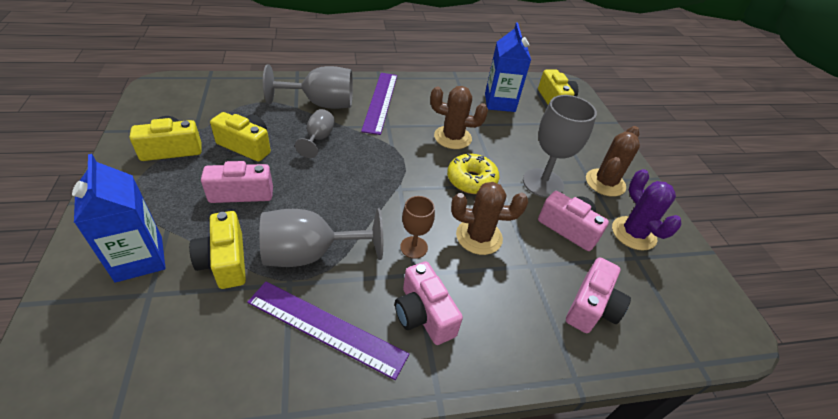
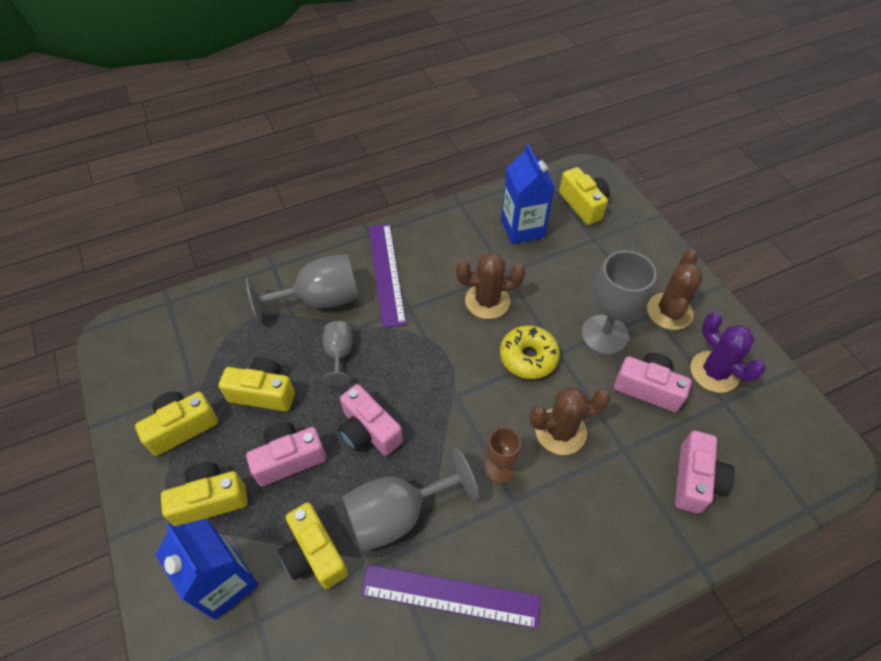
camera: 10 degrees left, 10 degrees up
(164, 200) = (210, 500): none -> yellow camera
(423, 314) = (538, 546): pink camera -> pink camera (369, 431)

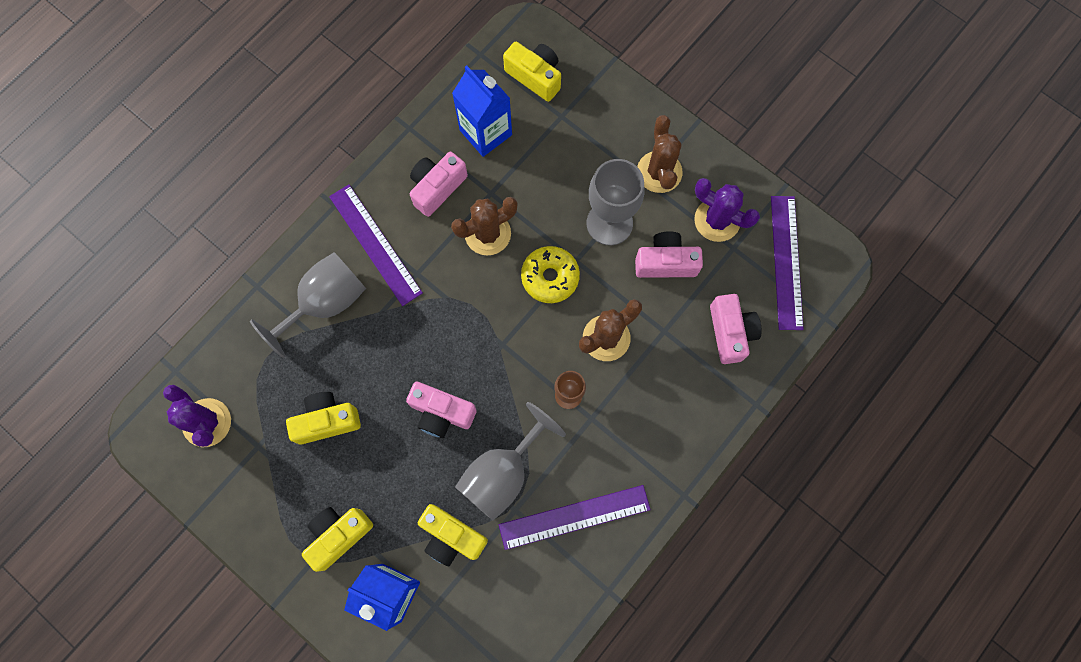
camera: 25 degrees left, 20 degrees up
(165, 351) = (207, 422): none -> purple cactus
(182, 427) = (272, 486): yellow camera -> none
(289, 459) = (386, 469): pink camera -> pink camera (437, 188)
(339, 354) = (376, 352): grey goblet -> none
(778, 437) = (786, 262): none -> purple ruler

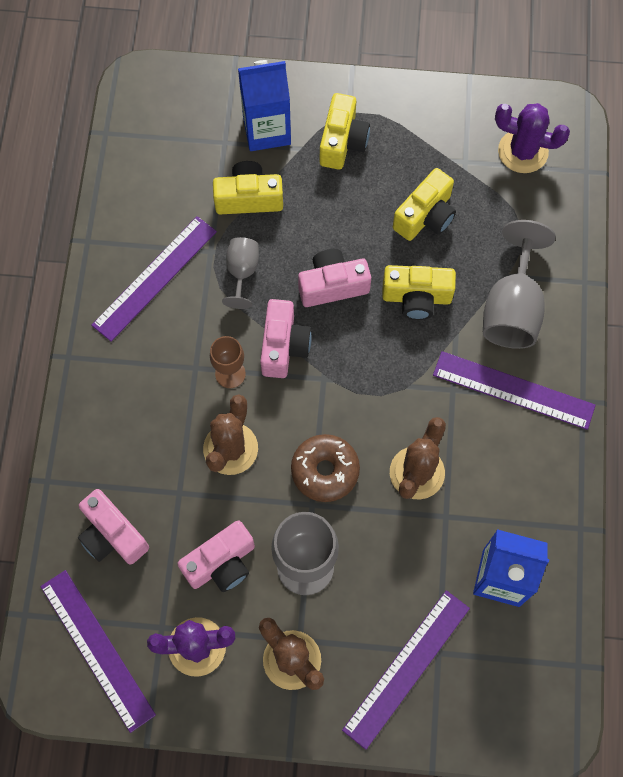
camera: 145 degrees right, 5 degrees down
(437, 188) = (501, 485): pink camera -> pink camera (283, 346)
(502, 473) = (242, 272): grey goblet -> grey goblet, size x0.56
(535, 76) = (500, 680): yellow camera -> yellow camera (416, 297)
(550, 277) = (325, 471): yellow donut -> brown donut
(588, 120) = (407, 668): none -> purple ruler

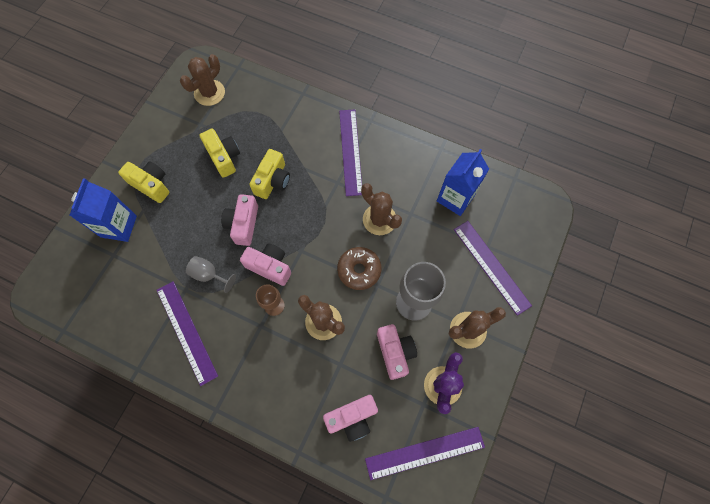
camera: 70 degrees left, 0 degrees up
(249, 198) = (160, 253): yellow camera -> none
(512, 308) = (302, 134): grey goblet -> none
(513, 390) = (350, 151): purple ruler -> purple ruler turned 45 degrees counterclockwise
(523, 151) = (209, 93): purple cactus -> brown cactus

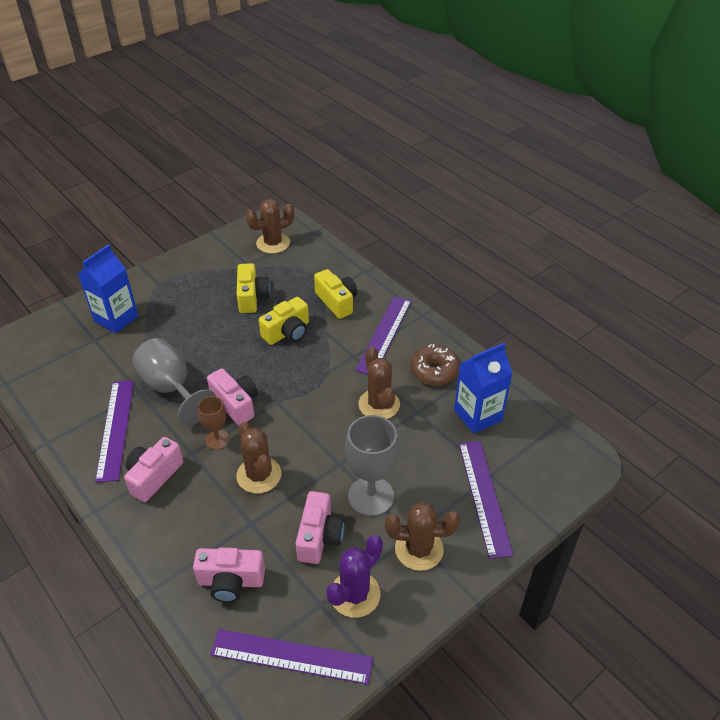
camera: 25 degrees right, 25 degrees down
(151, 185) = (168, 296): yellow camera -> yellow camera (337, 302)
(209, 275) = (171, 388): grey goblet -> grey goblet, size x1.78
(243, 224) = (234, 358): pink camera -> pink camera (154, 476)
(359, 270) = (328, 442): brown donut -> brown donut (434, 371)

